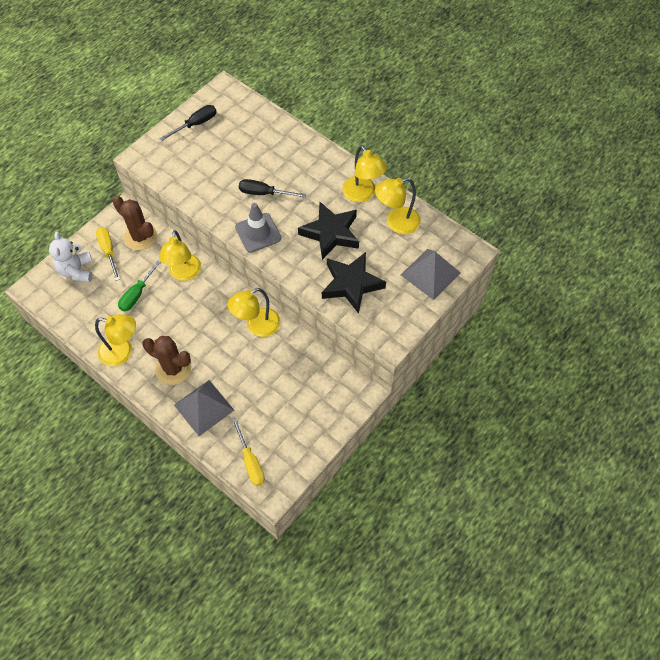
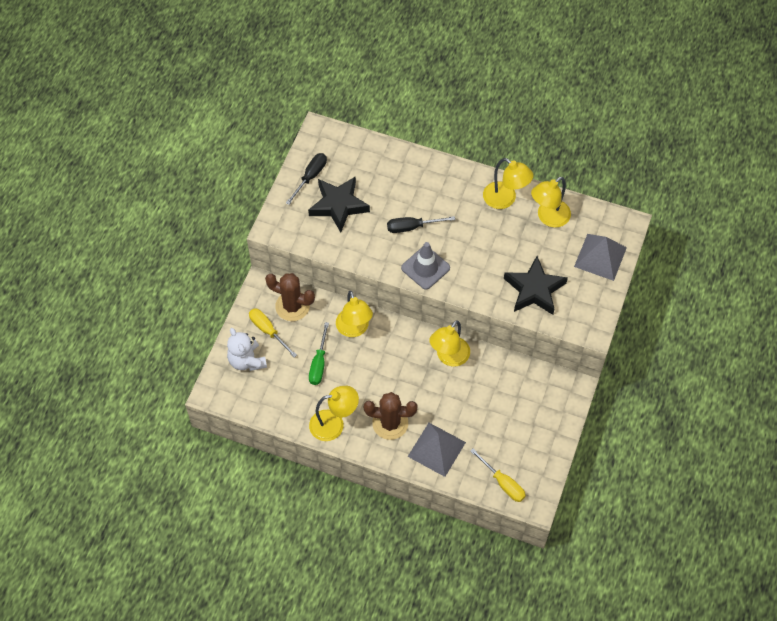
camera: 20 degrees left, 0 degrees up
(331, 233) = (493, 247): black star -> black star (338, 205)

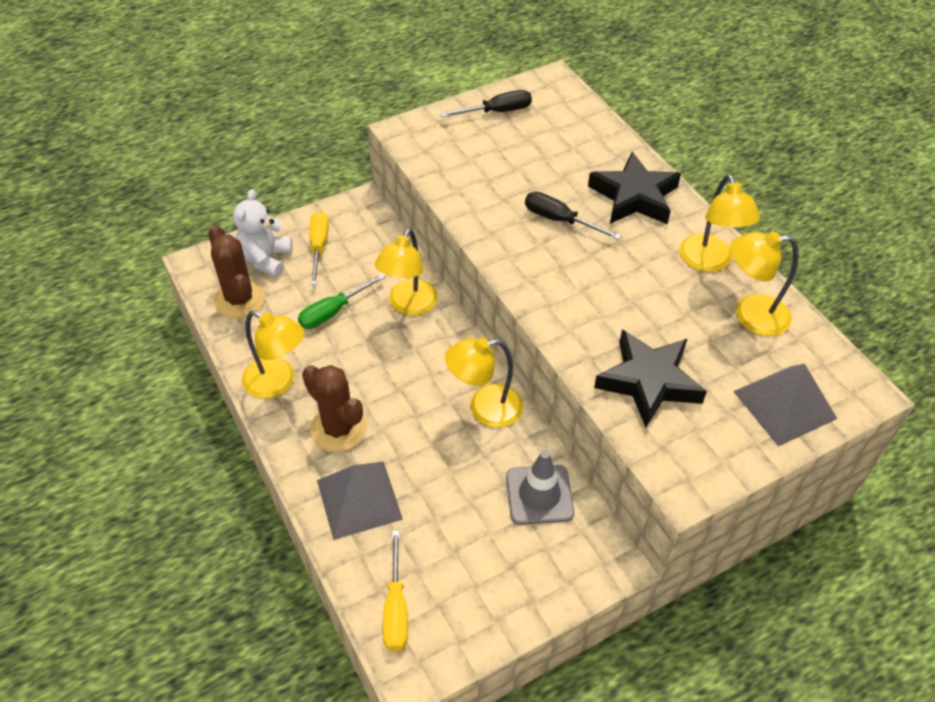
camera: 40 degrees right, 10 degrees down
(292, 306) = (369, 241): brown cactus -> brown cactus (239, 299)
(338, 205) = (498, 152): black star -> black star (634, 196)
(425, 268) = (530, 269): grey traffic cone -> grey traffic cone (539, 495)

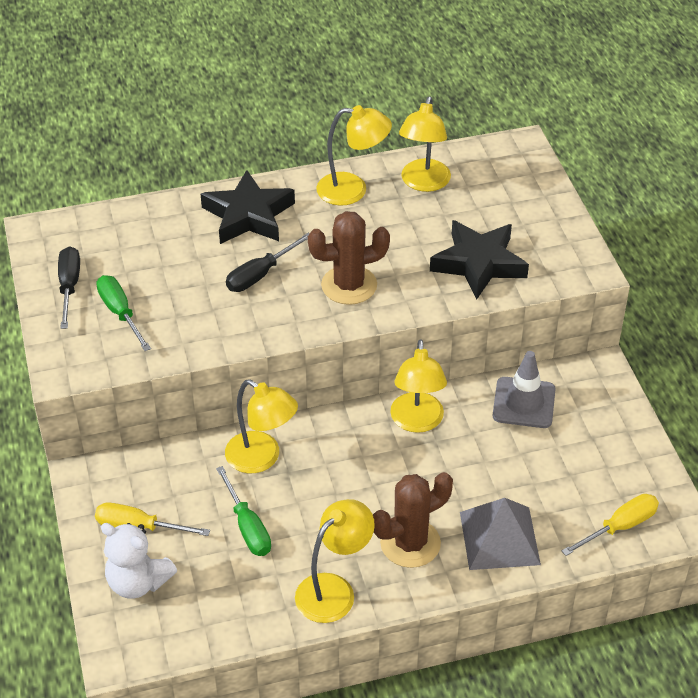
camera: 75 degrees left, 5 degrees down
(239, 299) = (195, 615): brown cactus -> brown cactus (349, 285)
(396, 608) = (619, 527): yellow screwdriver -> yellow screwdriver turned 45 degrees counterclockwise
(478, 146) = (120, 313): none -> green screwdriver
(784, 405) = (523, 192): grey pyramid -> none

